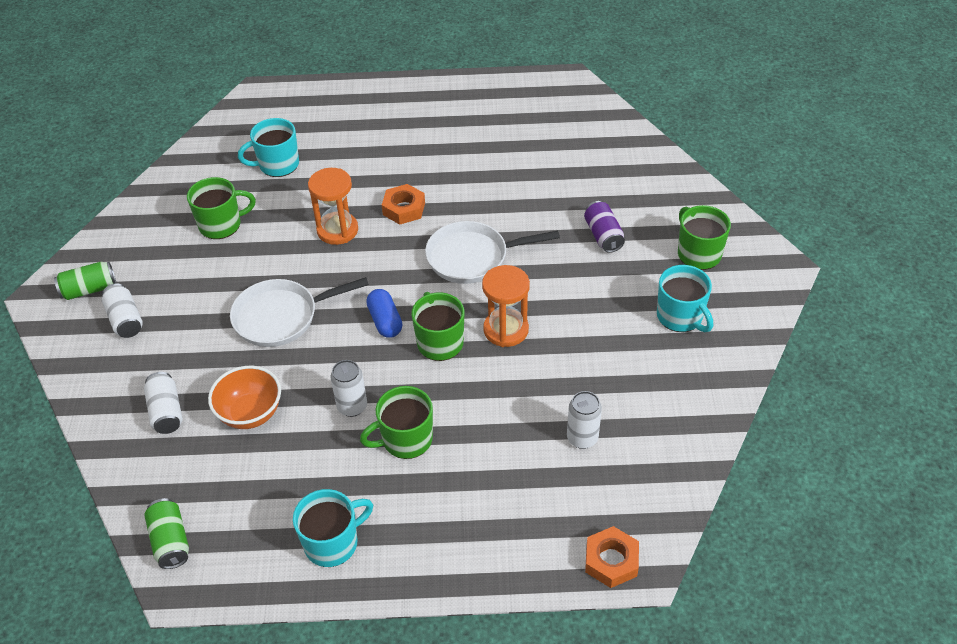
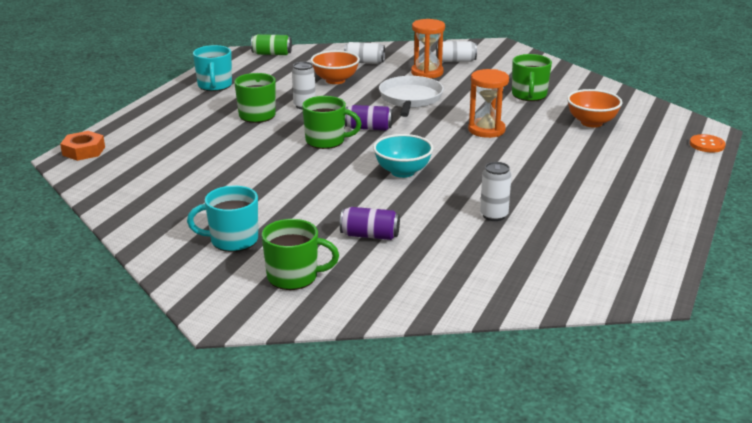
camera: 115 degrees right, 20 degrees down
(89, 289) = (495, 55): green can -> none
(278, 165) = (591, 123): turquoise mug -> orange bowl
(292, 90) = (707, 145): none -> orange button
(385, 321) = (368, 128): blue capsule -> purple can
(404, 209) = (491, 158): orange nut -> none
(473, 257) = (402, 172): white pan -> turquoise bowl
(506, 330) = (309, 166): orange hourglass -> orange hourglass (427, 73)
(582, 438) = (179, 166): white can -> white can (494, 215)

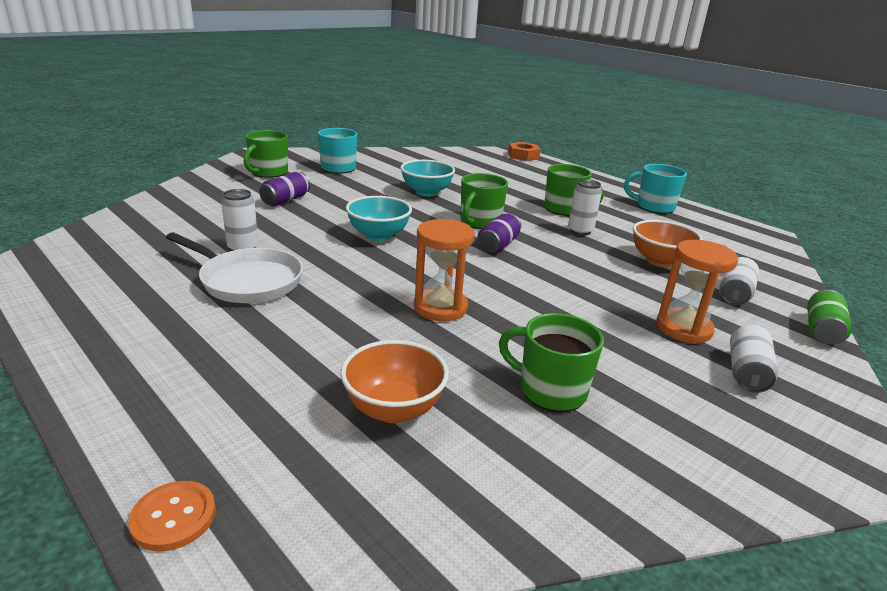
camera: 110 degrees right, 0 degrees up
(271, 175) = (426, 192): none -> turquoise bowl
(272, 54) = (765, 247): green can -> green can (822, 330)
(410, 99) = (575, 288): white pan -> white pan (247, 281)

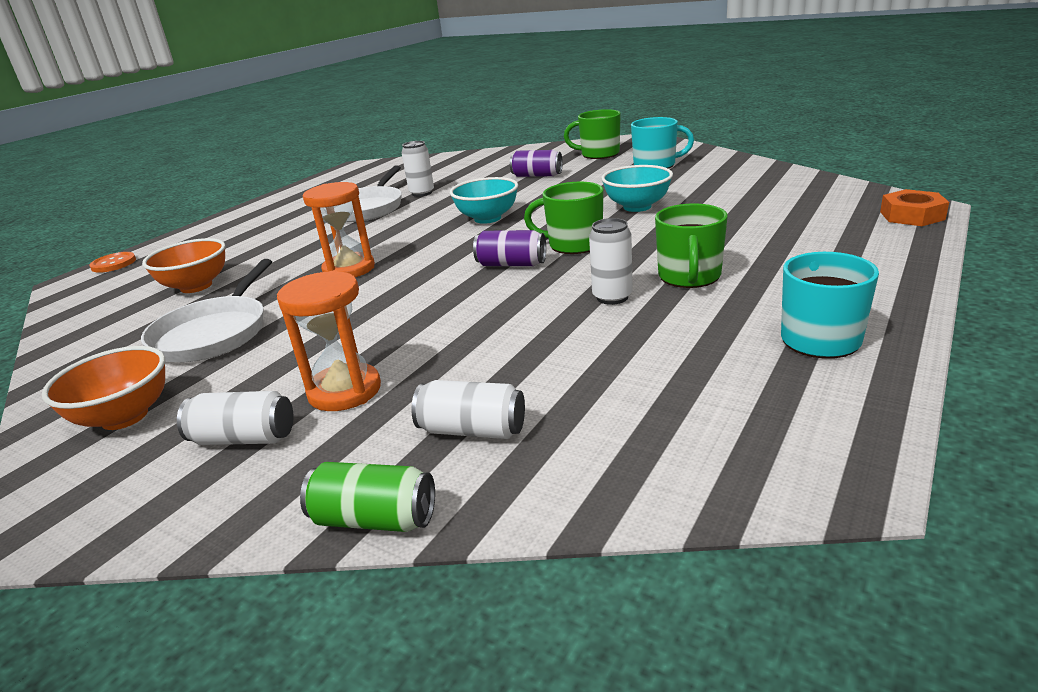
camera: 80 degrees right, 0 degrees up
(550, 390) = (215, 333): green mug -> white pan
(659, 261) = (553, 361): orange bowl -> orange bowl (125, 417)

